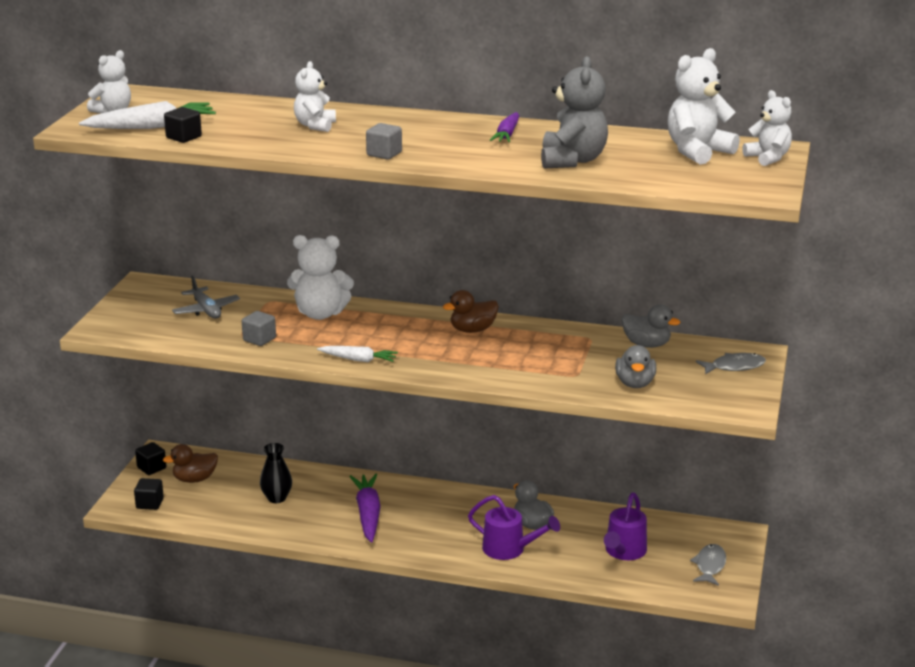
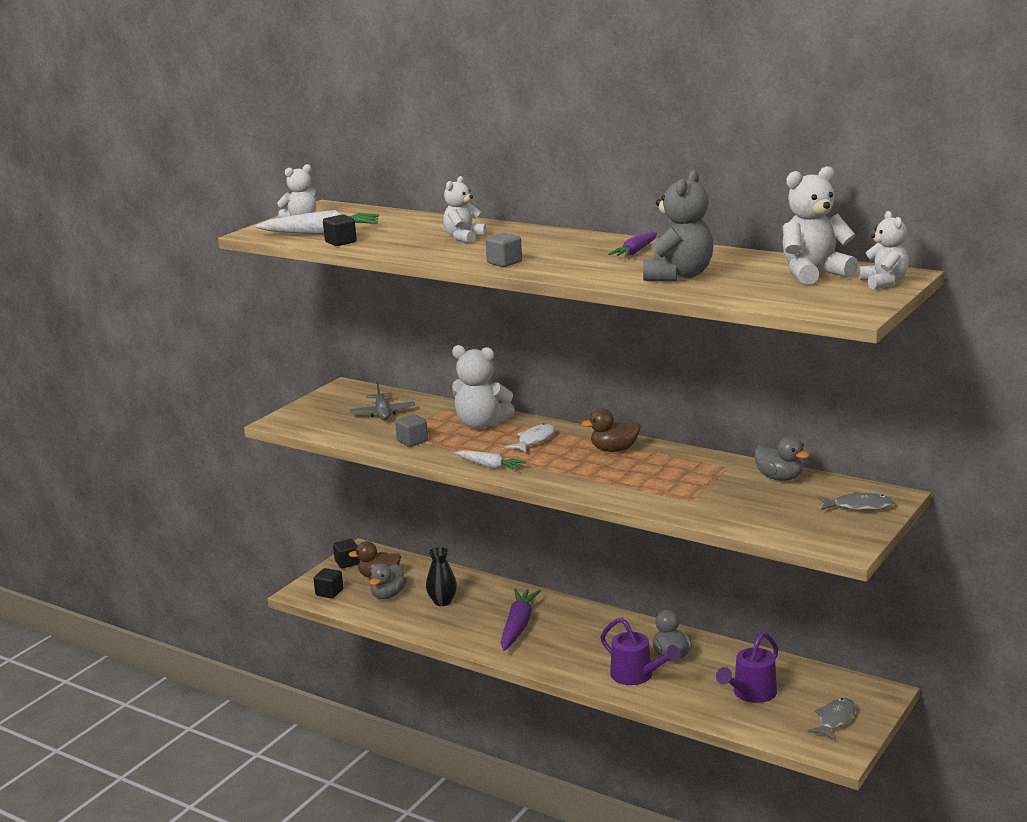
camera: 20 degrees right, 5 degrees down
(386, 327) = (534, 440): none -> white fish
(635, 383) = (744, 512): grey duck -> grey duck (388, 595)

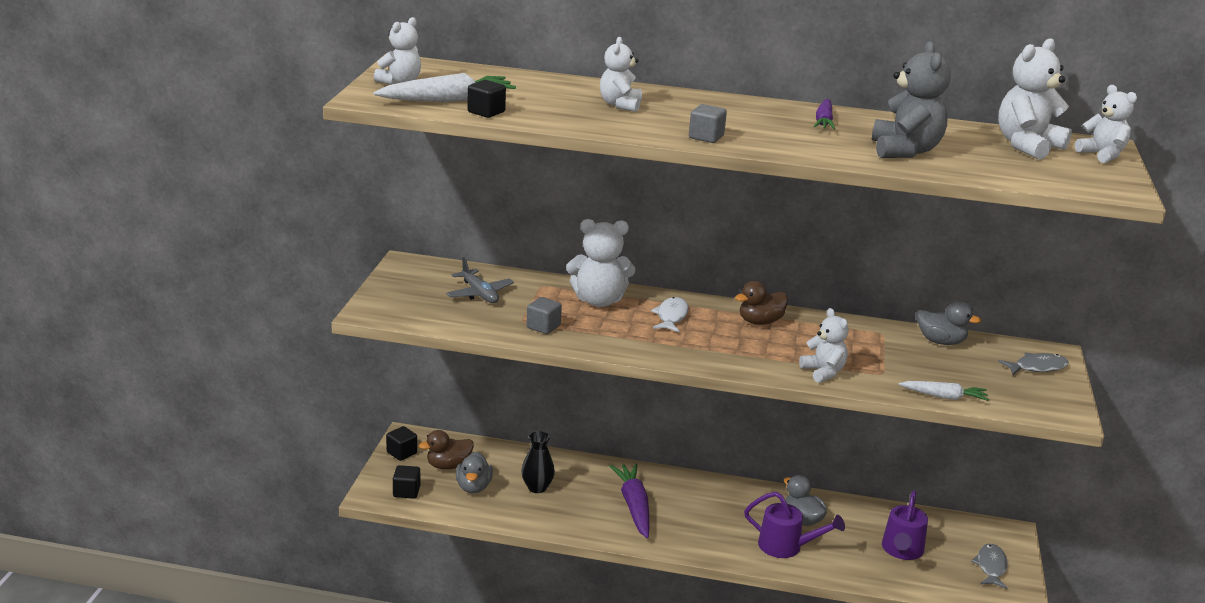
camera: 25 degrees left, 5 degrees up
(489, 466) = (653, 351): white carrot -> white carrot (944, 397)
(632, 494) = (823, 372): none -> white teddy bear

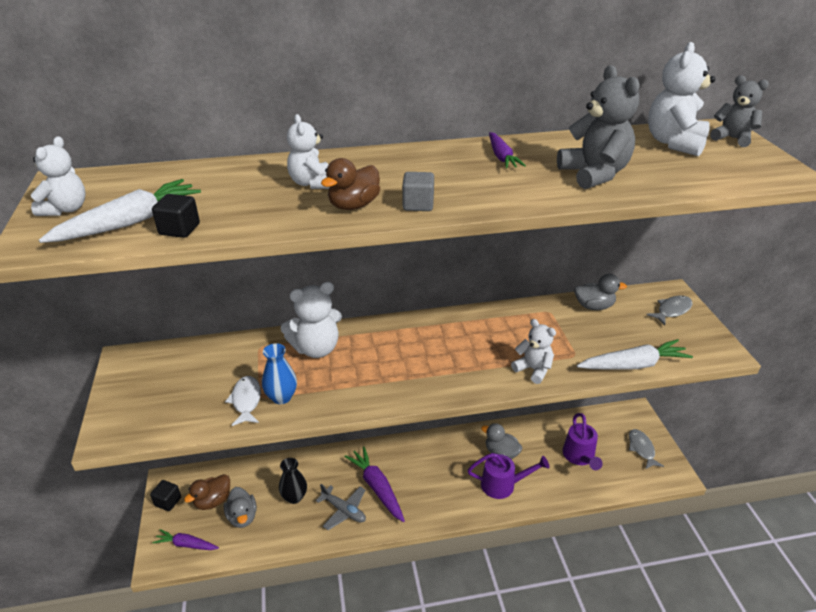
camera: 20 degrees left, 10 degrees up
(406, 491) = (186, 544): black cube -> purple carrot
(479, 294) = (207, 375): grey plane -> grey plane (344, 510)
(543, 327) = (281, 397): grey cube -> blue vase
(671, 316) = (384, 347): white fish -> white fish (246, 400)
(760, 322) = (455, 329): brown duck -> brown duck (353, 205)
(944, 397) = (633, 365): white carrot -> white carrot, size x1.60
(1102, 155) = (732, 138): white teddy bear -> grey teddy bear

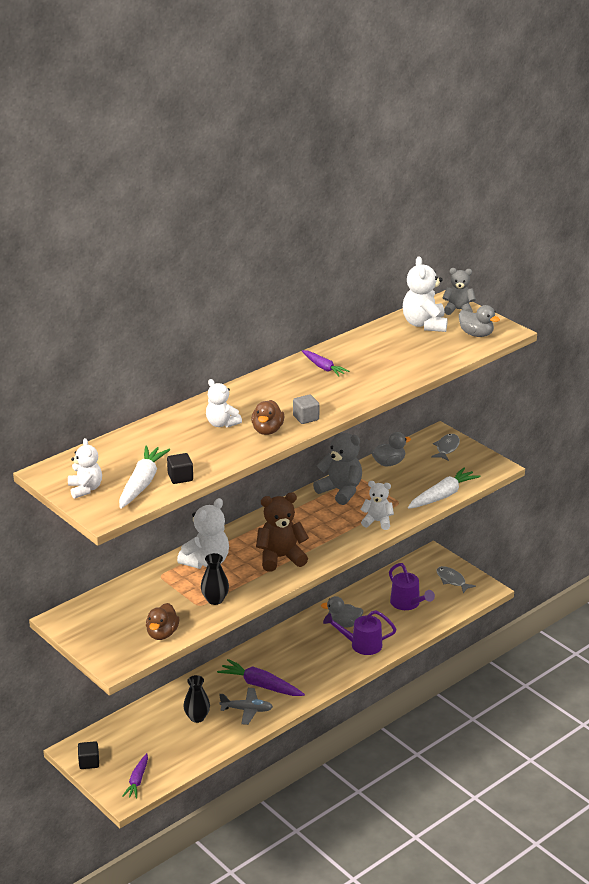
camera: 30 degrees left, 5 degrees down
(186, 544) = (137, 780): purple carrot -> purple carrot turned 60 degrees counterclockwise
(213, 501) = (129, 747): brown duck -> brown duck (162, 634)
(242, 517) = (166, 746): grey duck -> grey duck (476, 334)
(246, 400) = (191, 611): white fish -> none
(281, 397) = (215, 600): blue vase -> black vase
(393, 373) = (280, 558): none -> brown teddy bear
(503, 485) = (361, 645): purple watering can -> purple watering can turned 150 degrees counterclockwise
(594, 174) = (392, 364): grey teddy bear -> grey teddy bear (340, 491)

